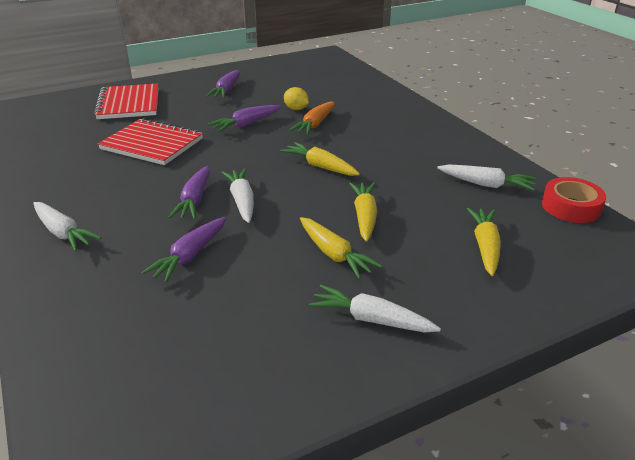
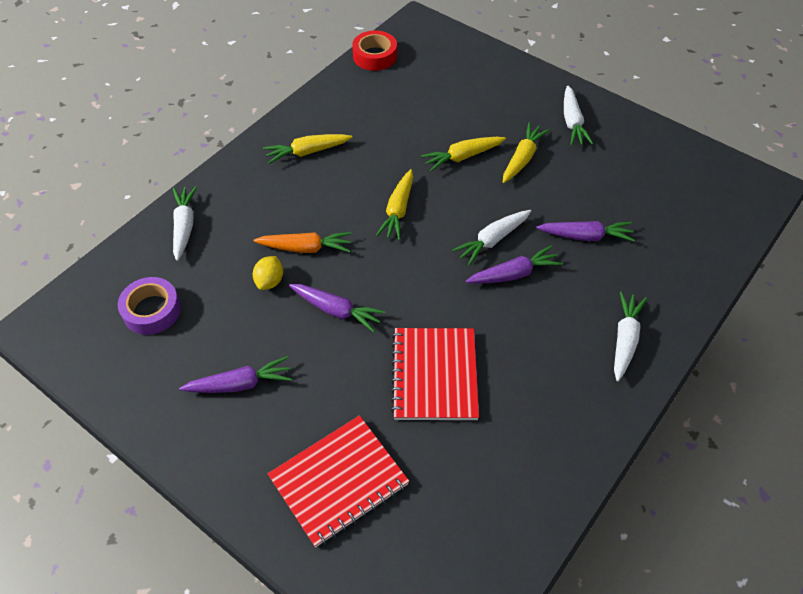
camera: 115 degrees left, 20 degrees up
(308, 77) = (152, 310): none -> purple tape
(485, 247) = (458, 89): yellow carrot -> yellow carrot (307, 152)
(486, 184) = (366, 102): white carrot -> white carrot (184, 226)

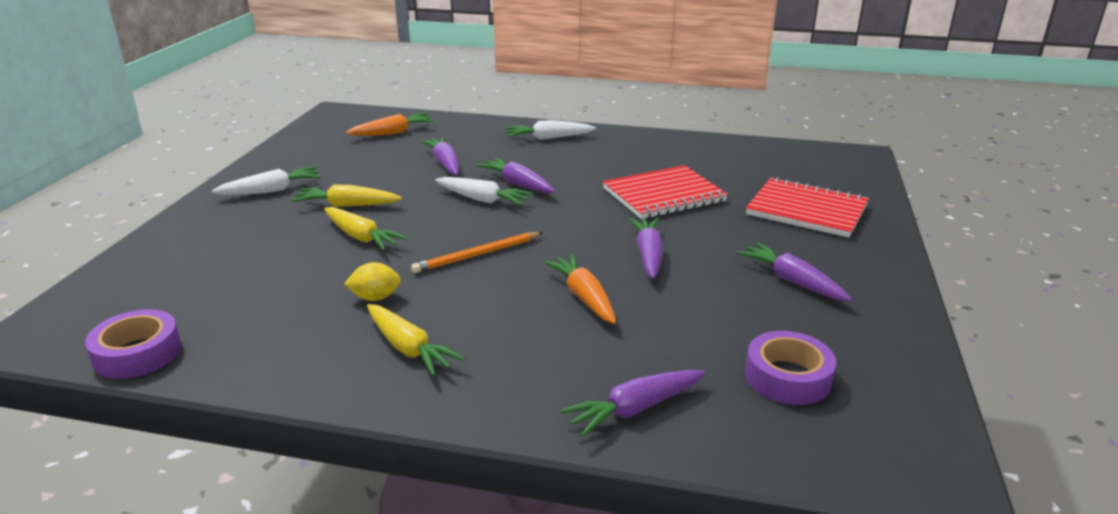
camera: 115 degrees left, 25 degrees down
(184, 226) = (635, 409): white carrot -> purple carrot
(270, 281) = (654, 305): yellow lemon -> yellow lemon (375, 298)
(375, 56) = (137, 353): red tape -> purple tape
(398, 210) = (477, 255): yellow carrot -> orange pencil
(685, 217) = (393, 133): none -> orange carrot

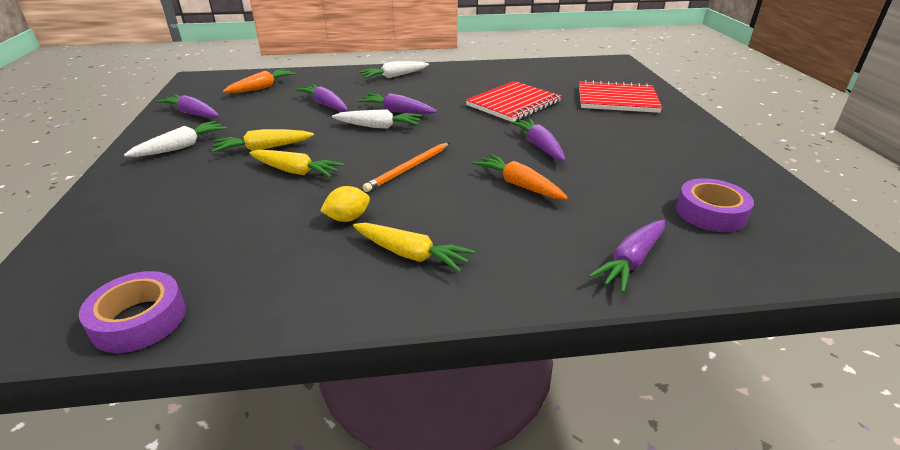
camera: 20 degrees left, 5 degrees up
(792, 281) = (651, 147): purple carrot -> purple carrot (192, 113)

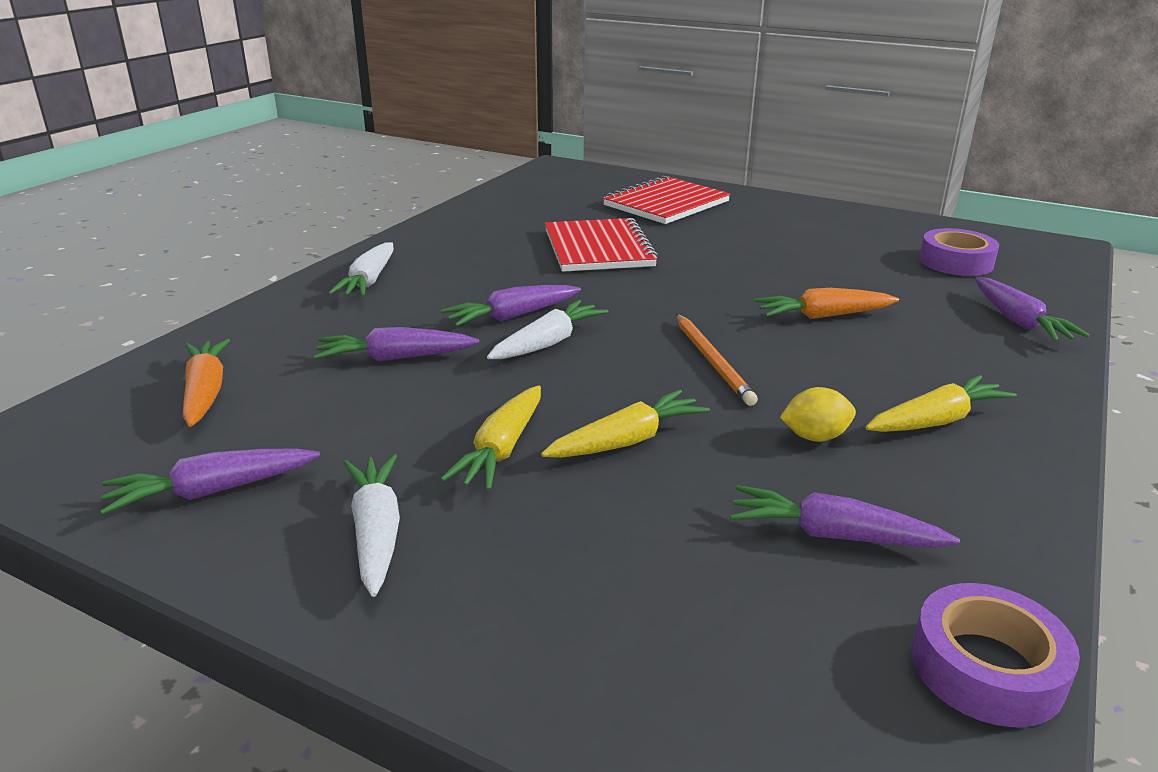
camera: 55 degrees left, 5 degrees down
(347, 218) = (815, 437): yellow lemon -> yellow lemon turned 75 degrees clockwise
(539, 146) = (738, 276): purple carrot -> purple carrot (834, 535)

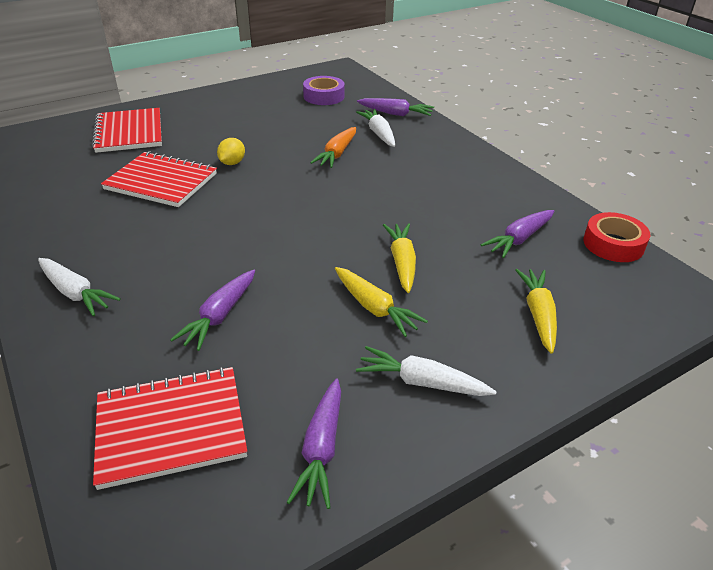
camera: 60 degrees left, 10 degrees up
(205, 392) = (171, 427): orange carrot -> red notebook
(512, 316) = (217, 249): purple carrot -> none
(548, 343) = (268, 248): white carrot -> white carrot (379, 134)
(712, 361) = (348, 204): orange pencil -> none
(815, 437) = (444, 209): yellow lemon -> yellow lemon (232, 163)
(936, 421) = (456, 174): yellow carrot -> yellow carrot (538, 315)
(986, 668) = (613, 244): purple tape -> red tape

